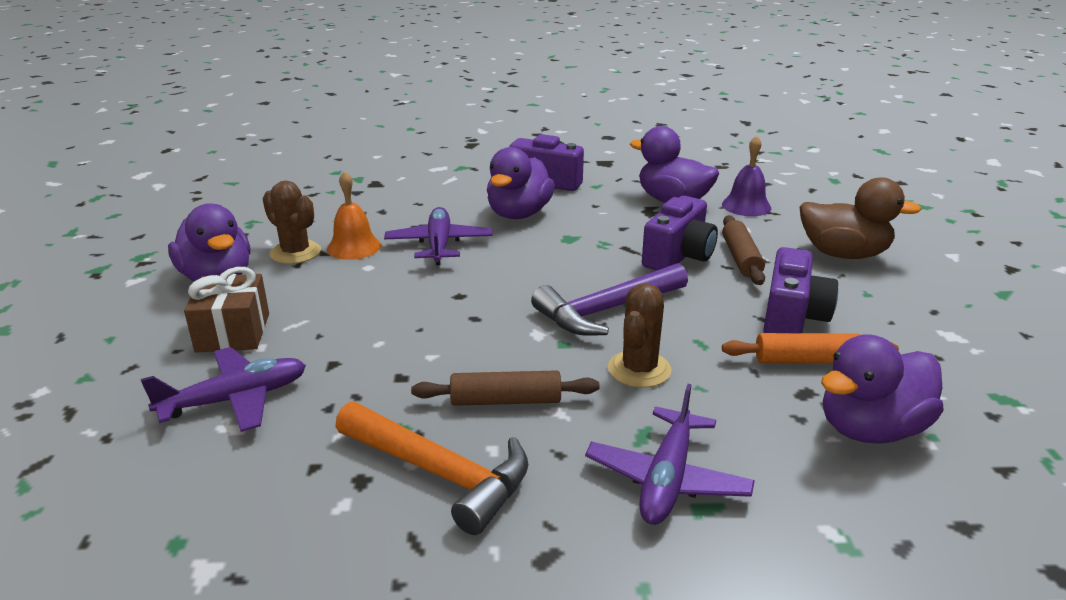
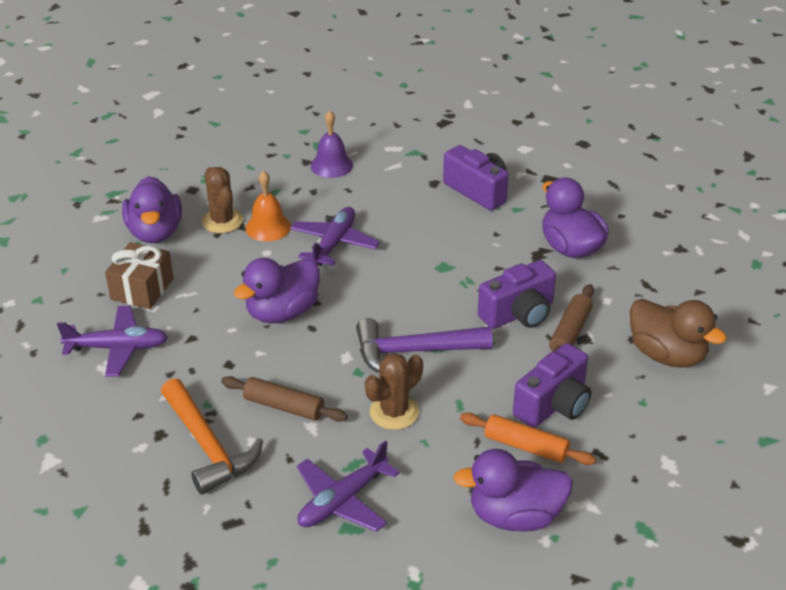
camera: 25 degrees right, 10 degrees up
(519, 214) = (422, 226): purple duck -> purple duck (282, 312)
(746, 206) = (634, 273): purple bell -> purple bell (331, 165)

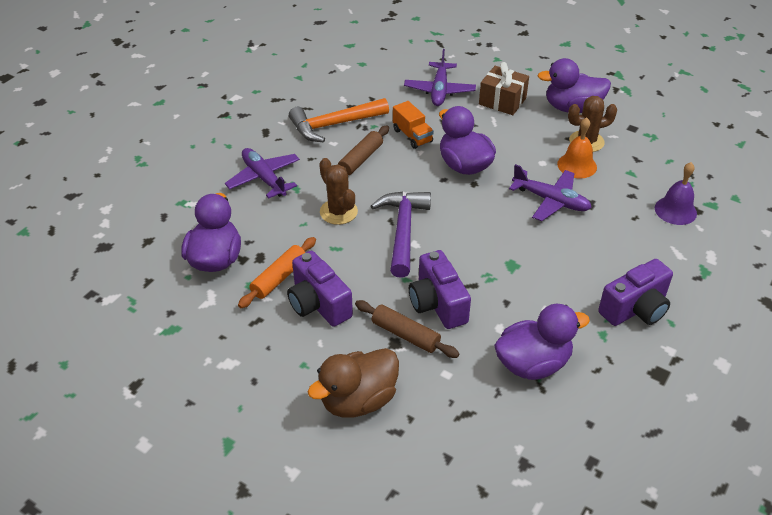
camera: 100 degrees right, 5 degrees up
(226, 363) = (412, 136): none -> orange truck

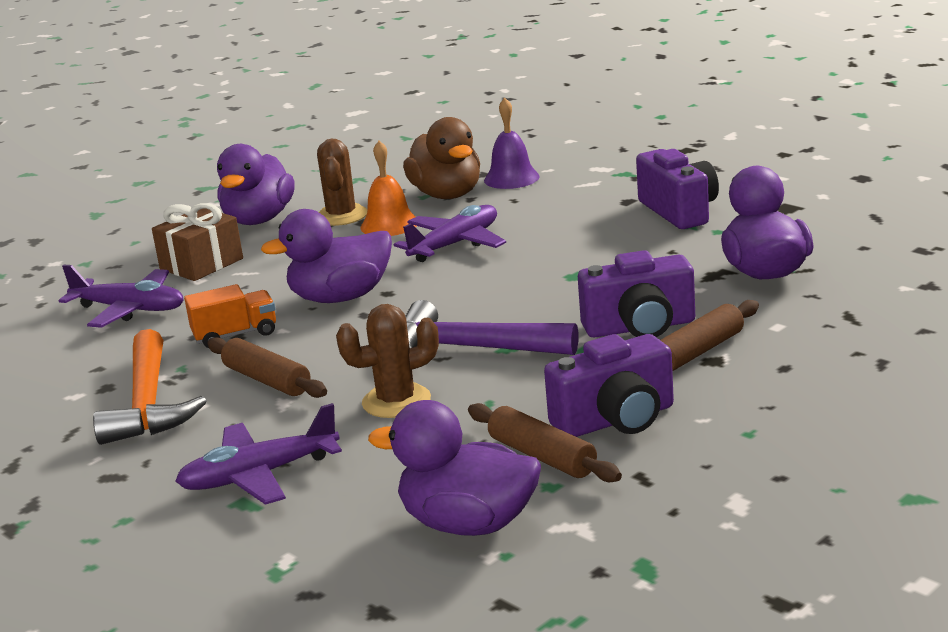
camera: 75 degrees left, 20 degrees down
(279, 278) = (542, 456): orange rolling pin -> brown rolling pin
(358, 400) = (824, 389): brown duck -> brown duck (447, 195)

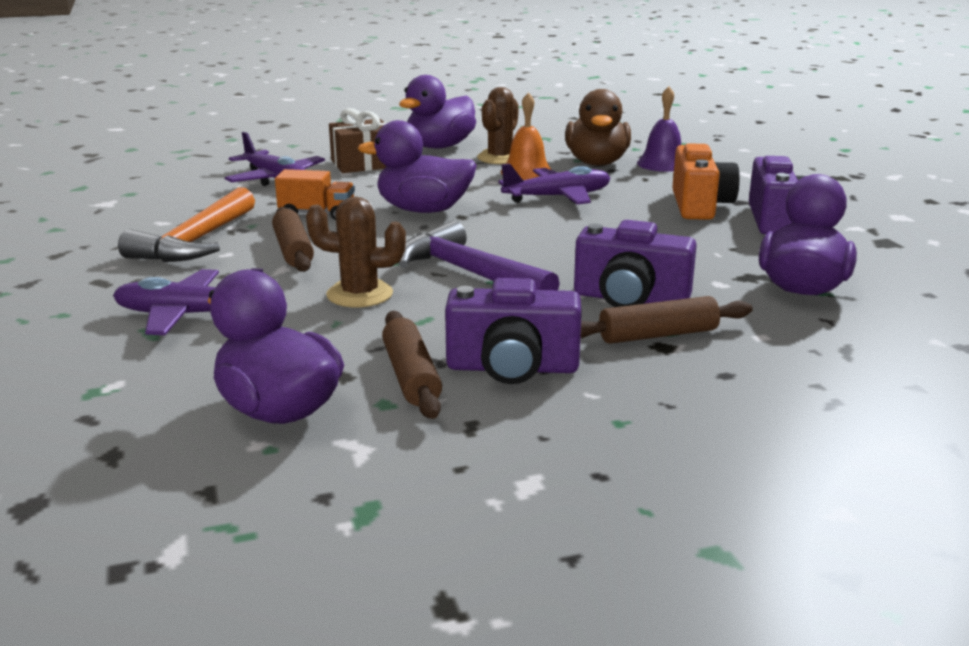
camera: 25 degrees right, 0 degrees up
(596, 215) = (699, 205): none -> orange camera

